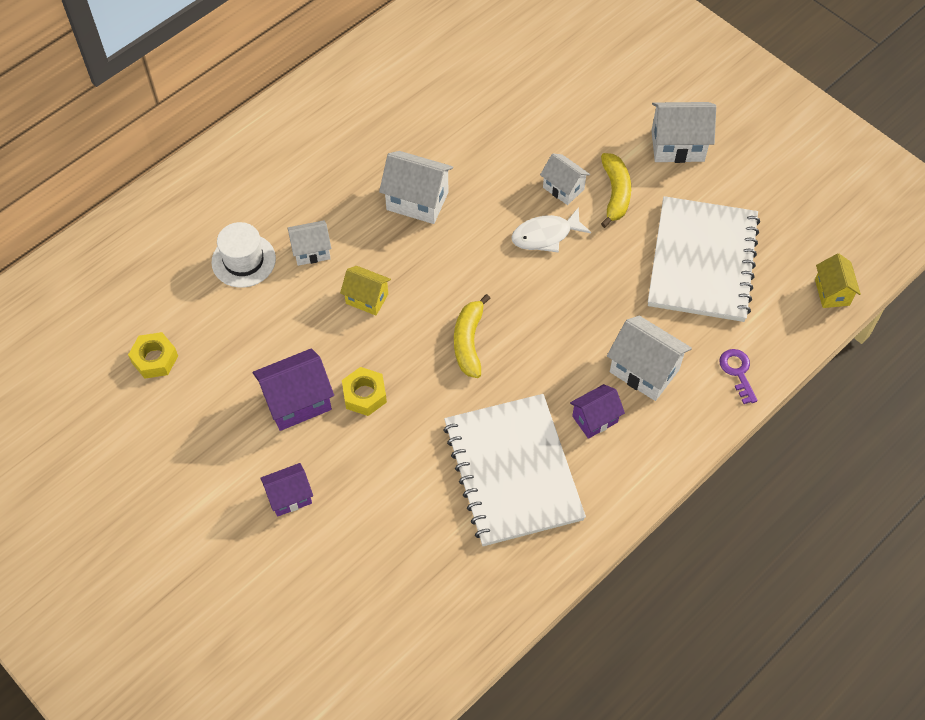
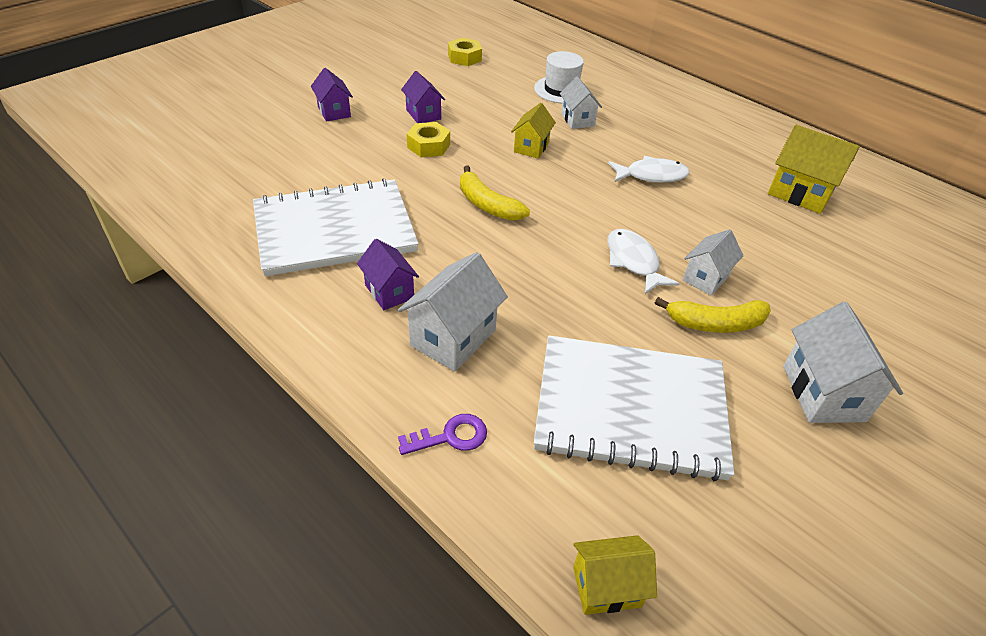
camera: 85 degrees right, 15 degrees down
(297, 402) = (423, 114): purple house -> purple house, size x0.64
(417, 201) = (651, 176): white house -> white fish
(444, 92) = (799, 193): none -> yellow house
(469, 342) = (487, 205): yellow banana -> yellow banana turned 135 degrees counterclockwise

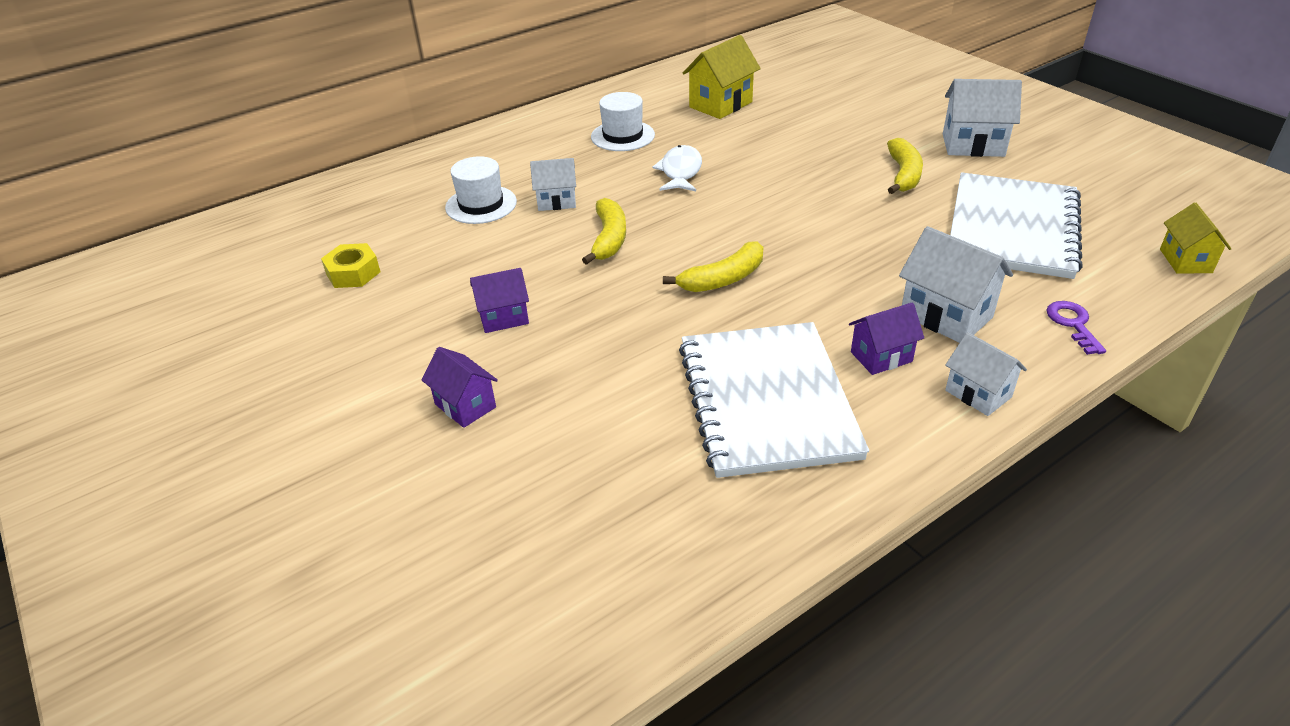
camera: 75 degrees left, 5 degrees down
(334, 112) = (465, 406): purple house -> purple house turned 60 degrees clockwise
(428, 146) = (587, 317): yellow nut -> none
(531, 147) = (609, 239): yellow house -> yellow banana
(633, 261) = (822, 201): white fish -> none
(700, 141) = (622, 136): none -> white hat
(706, 278) = (844, 169): white house -> white house (978, 394)

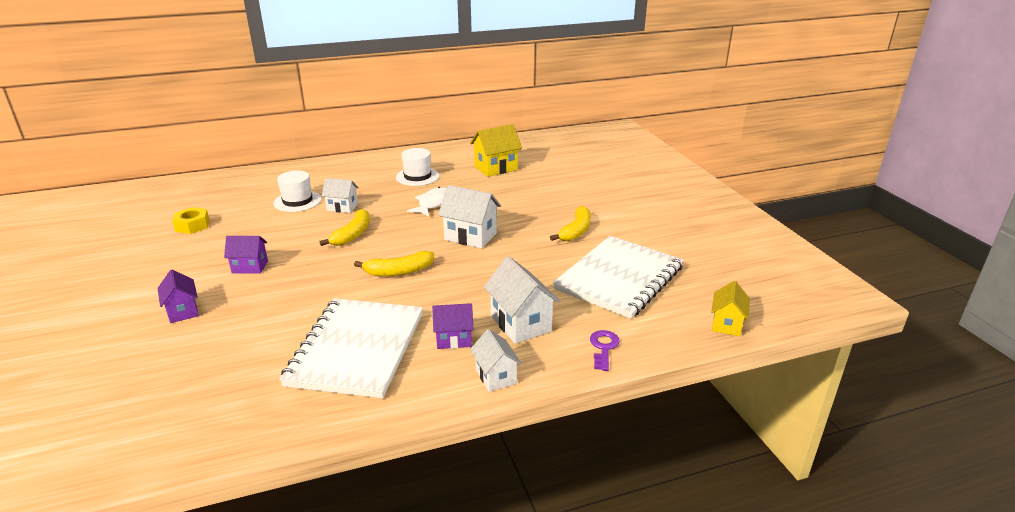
camera: 15 degrees right, 10 degrees down
(973, 145) = (642, 221): white house -> white house (470, 236)

